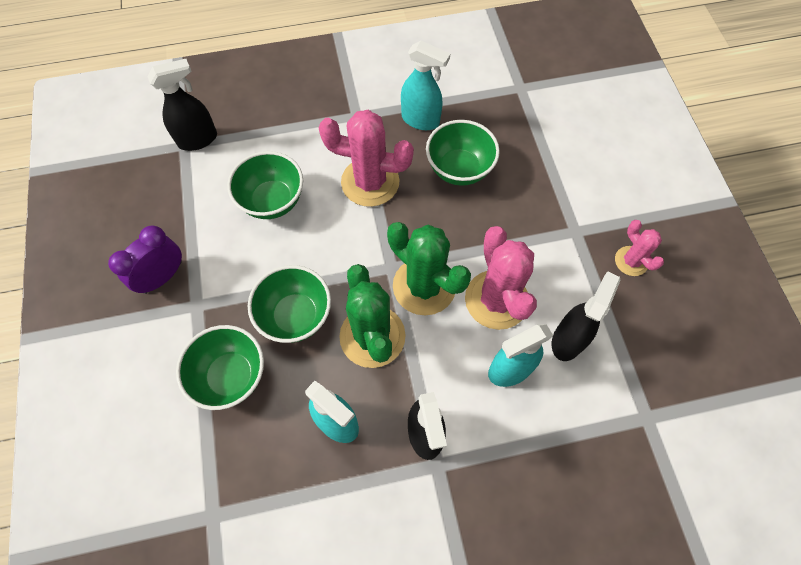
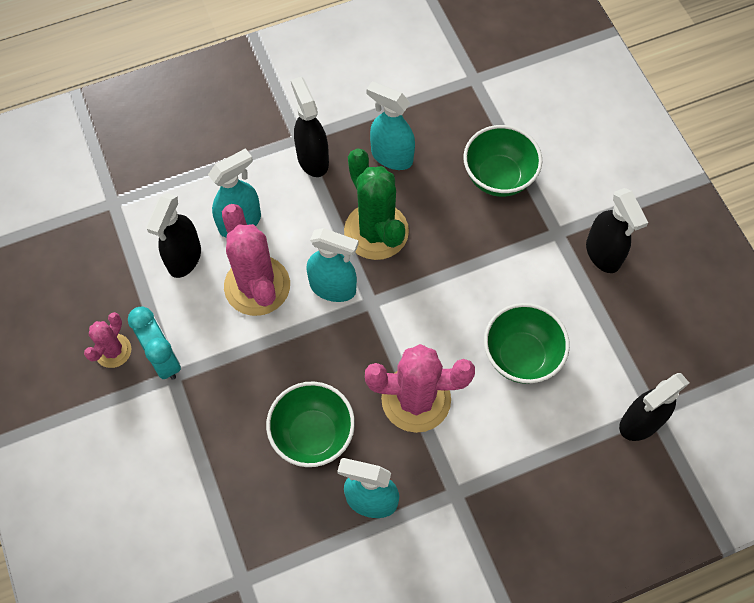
camera: 170 degrees right, 0 degrees up
(163, 277) = (603, 254): purple clock -> black spray bottle
(296, 316) = (456, 238): green bowl -> none
(424, 286) = (333, 288): green cactus -> turquoise spray bottle
(584, 247) = (163, 358): none -> turquoise clock
(631, 261) = (113, 351): pink cactus -> pink cactus turned 60 degrees clockwise

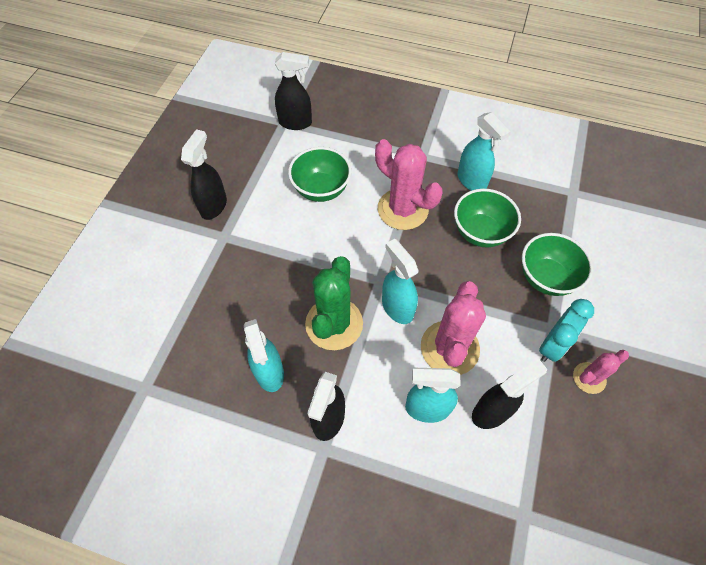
camera: 140 degrees left, 5 degrees down
(163, 358) = (552, 345): turquoise clock -> turquoise clock turned 150 degrees counterclockwise
(498, 177) = (216, 298): green bowl -> green bowl (546, 278)

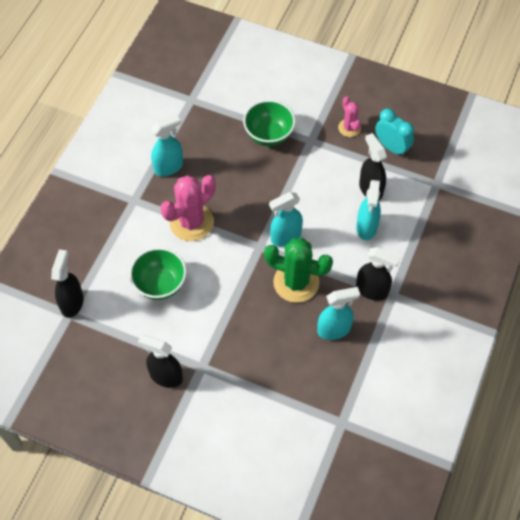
camera: 85 degrees left, 0 degrees up
(449, 348) = (322, 207): pink cactus -> none
(480, 232) = (222, 170): green bowl -> none
(552, 345) = (324, 143): turquoise clock -> turquoise clock (391, 147)

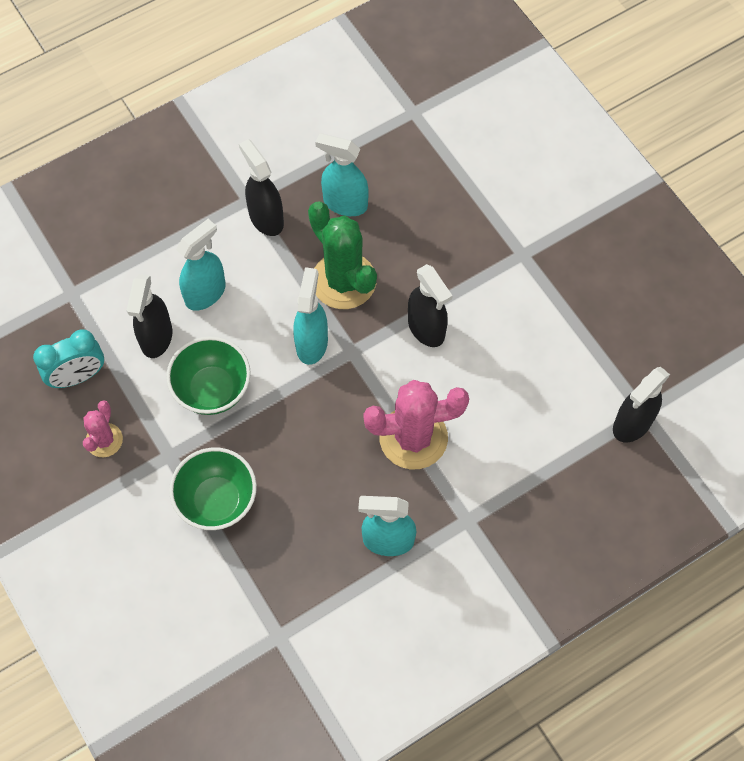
camera: 145 degrees left, 5 degrees up
(160, 284) = (508, 380): green bowl -> green bowl (212, 390)
(165, 376) = (570, 268): black spray bottle -> black spray bottle (426, 329)
(285, 237) = (312, 343): turquoise spray bottle -> turquoise spray bottle turned 90 degrees counterclockwise
(391, 147) = (78, 376): turquoise clock -> turquoise clock turned 105 degrees counterclockwise

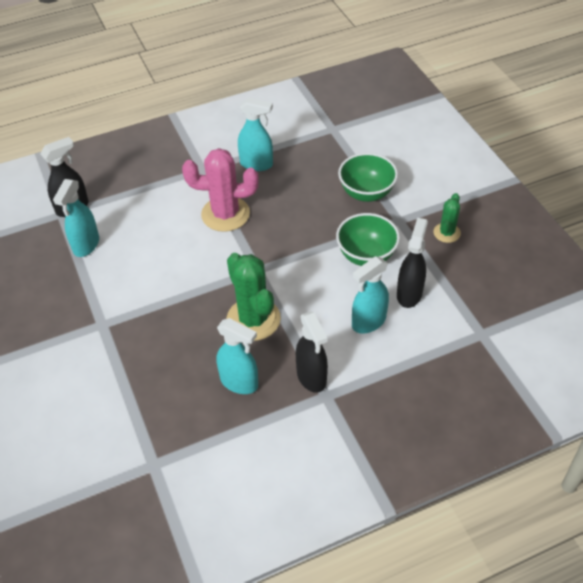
camera: 170 degrees left, 15 degrees down
(78, 376) = (470, 274): turquoise clock -> none
(104, 440) = (446, 233): pink cactus -> green cactus
(312, 343) = (287, 278): turquoise spray bottle -> turquoise spray bottle (86, 245)
(426, 329) = (196, 279): black spray bottle -> none

